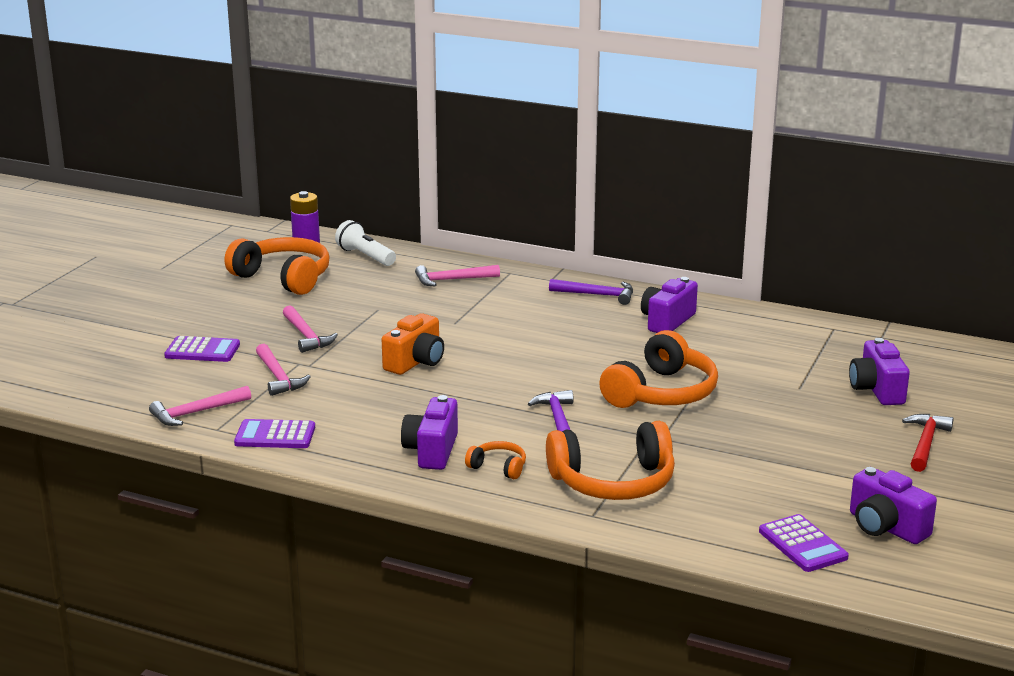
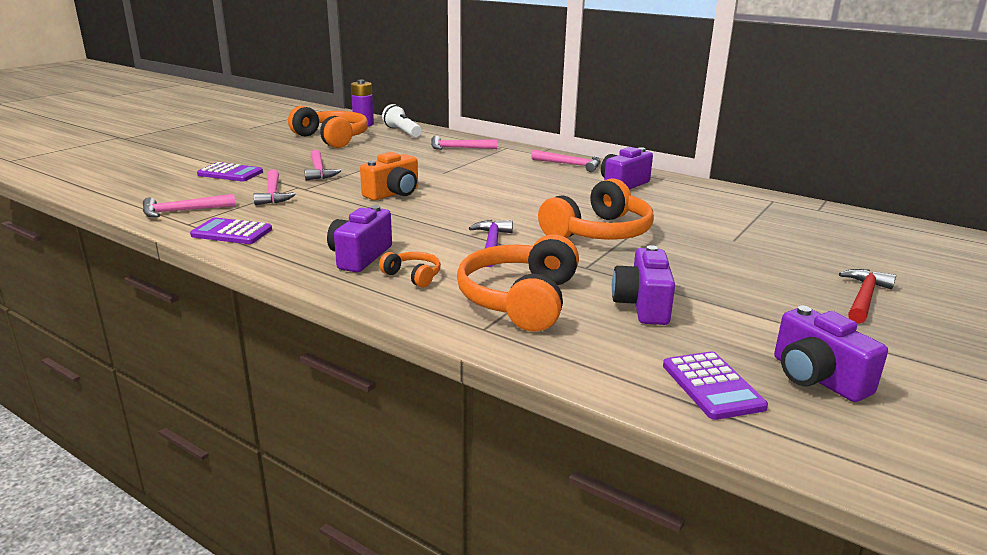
camera: 10 degrees right, 0 degrees up
(597, 295) = (570, 165): purple hammer -> pink hammer
(613, 482) = (520, 300): orange headphones -> orange headphones turned 105 degrees clockwise
(876, 390) = (812, 248): purple camera -> purple camera (642, 305)

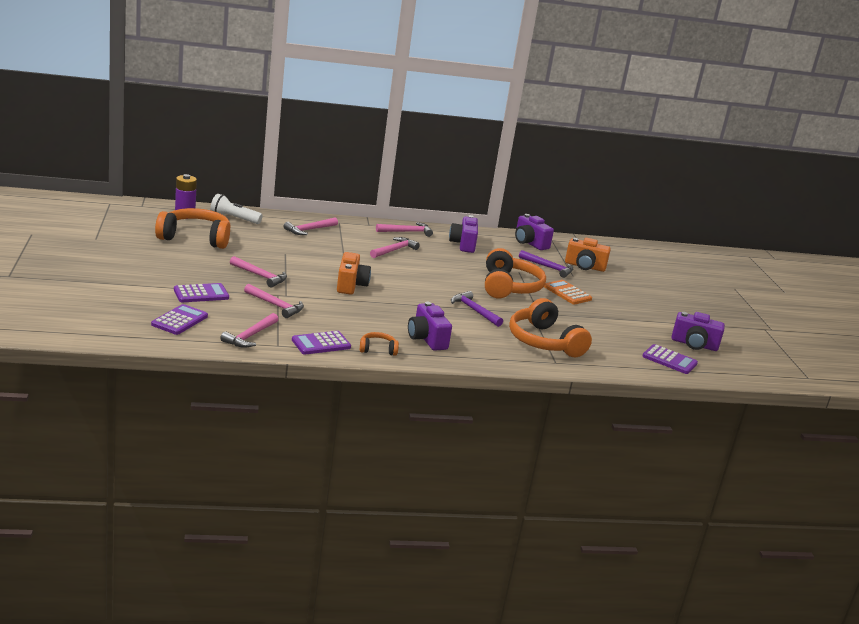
camera: 45 degrees left, 0 degrees up
(159, 187) = (179, 320): none -> purple calculator
(413, 276) = (475, 343): orange headphones -> orange headphones (378, 349)
(518, 176) = (394, 250): none -> pink hammer
(642, 305) = (594, 329): purple camera -> purple camera (529, 243)
(682, 256) = (567, 293): none -> orange calculator
(707, 225) = (548, 268): none -> purple hammer
(775, 234) = (584, 266): none -> orange camera
(864, 298) = (662, 298): red hammer -> none

